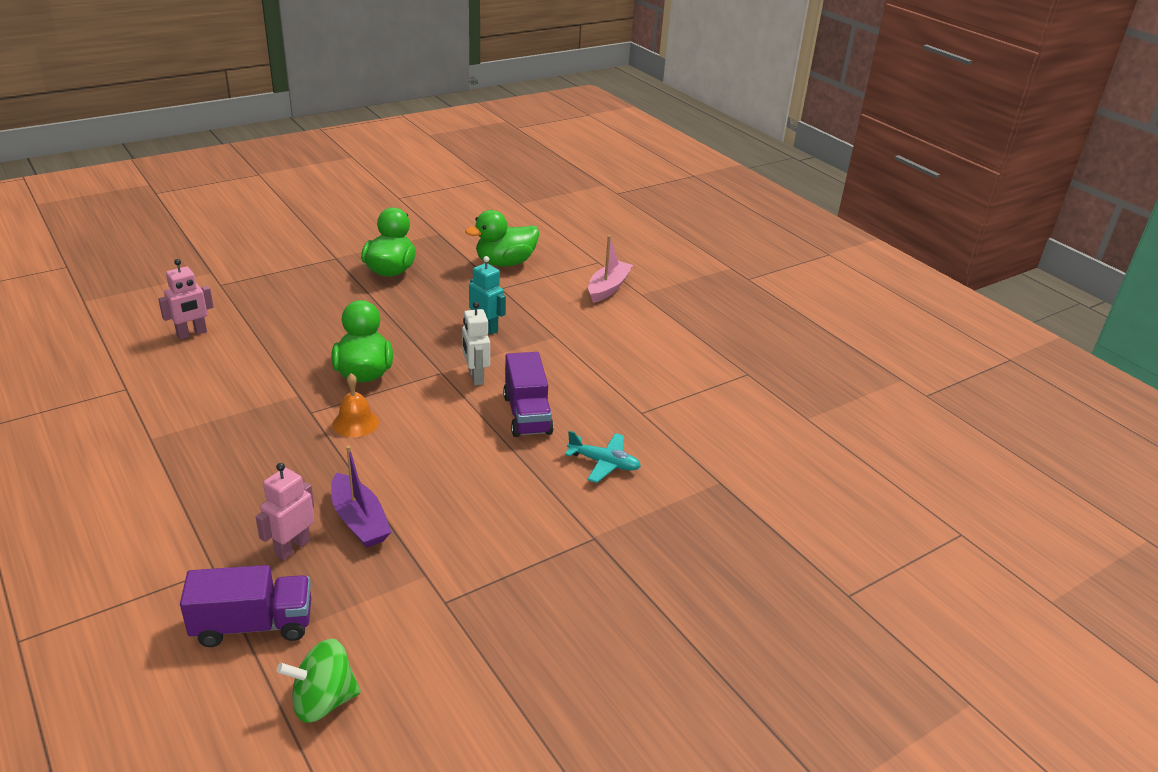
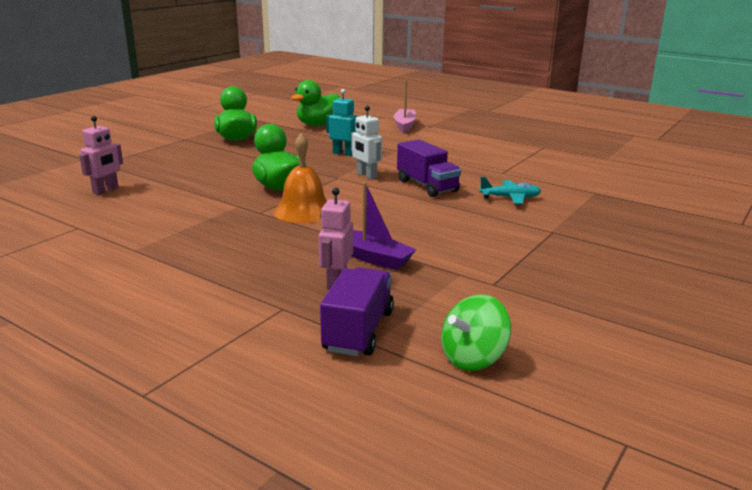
camera: 20 degrees left, 10 degrees down
(253, 625) = (358, 331): purple truck -> purple truck turned 45 degrees counterclockwise
(355, 423) = (304, 211): orange bell -> orange bell, size x1.53

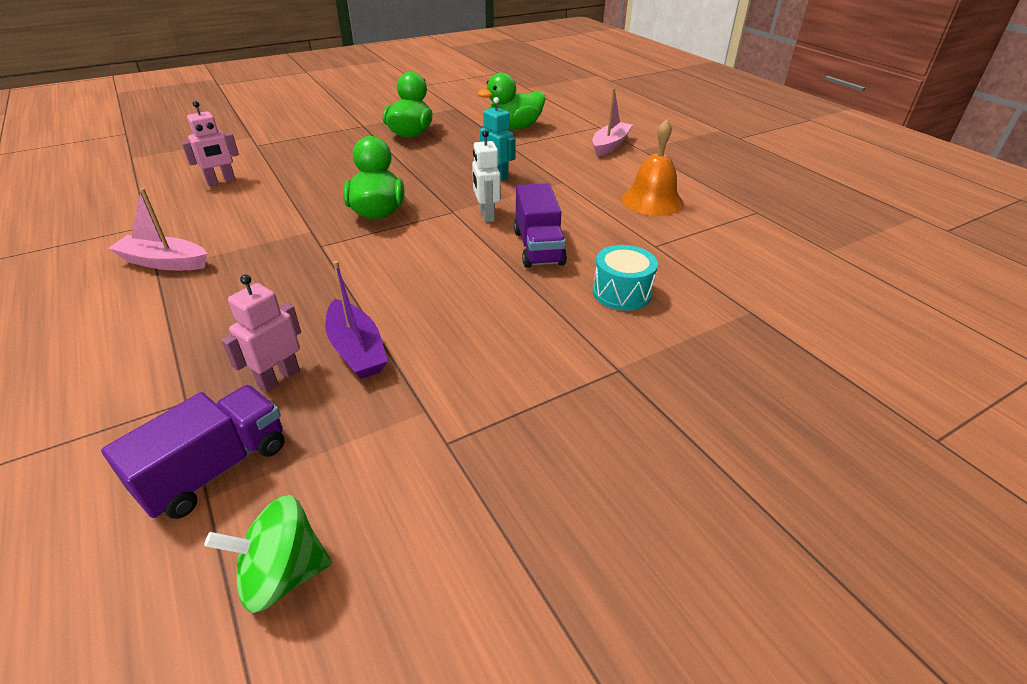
camera: 25 degrees right, 15 degrees up
(135, 244) = (164, 262): none -> pink boat
(304, 211) = (364, 255): orange bell -> orange bell (652, 201)
(510, 198) = (621, 292): turquoise plane -> turquoise drum

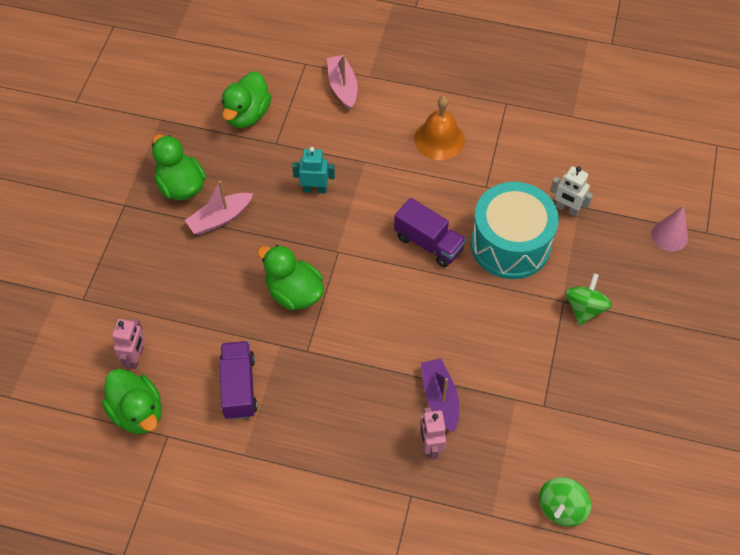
camera: 45 degrees left, 20 degrees up
(162, 204) = (138, 412): none -> green duck
(164, 262) = (239, 446): pink boat -> pink boat (220, 218)
(215, 469) = (476, 504): purple truck -> purple truck (239, 387)
(356, 350) = (440, 398): purple boat -> purple boat turned 120 degrees counterclockwise
(486, 215) = (363, 238): white robot -> white robot (566, 209)
(621, 292) = (510, 244): turquoise drum -> turquoise drum, size x1.96
(637, 393) = (584, 308): none -> green spinning top
(861, 406) = (669, 236): none -> pink cone

